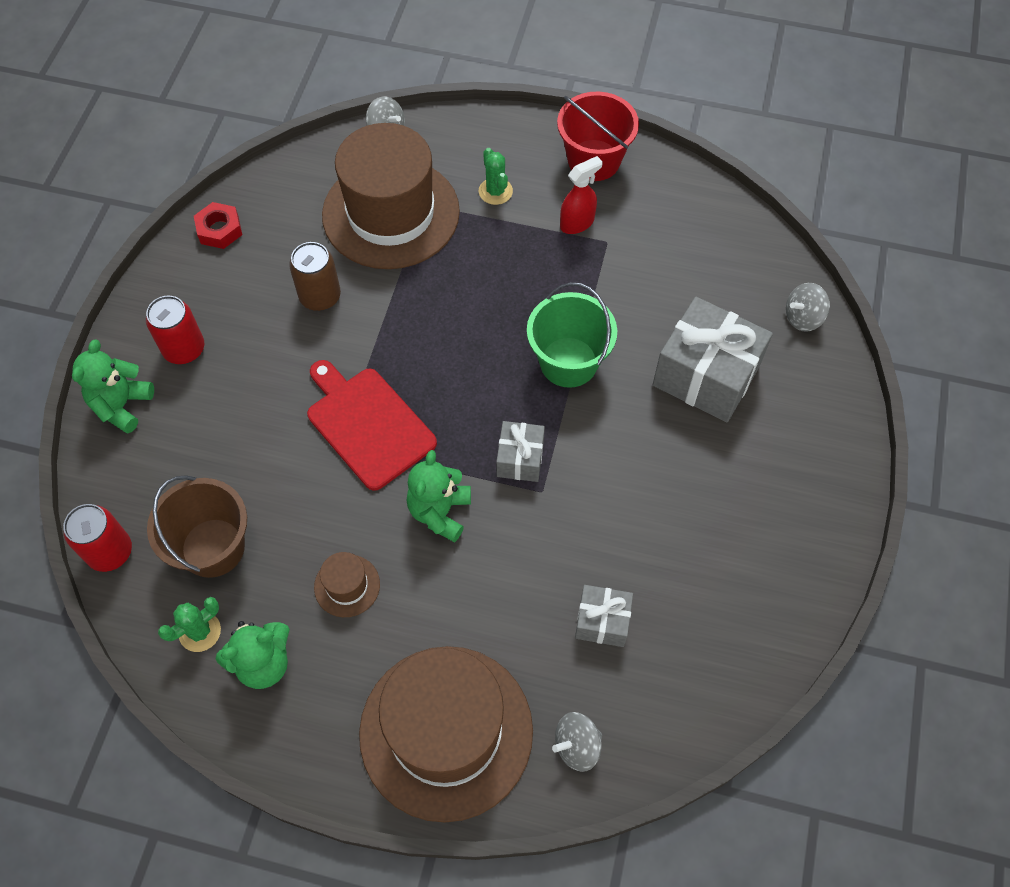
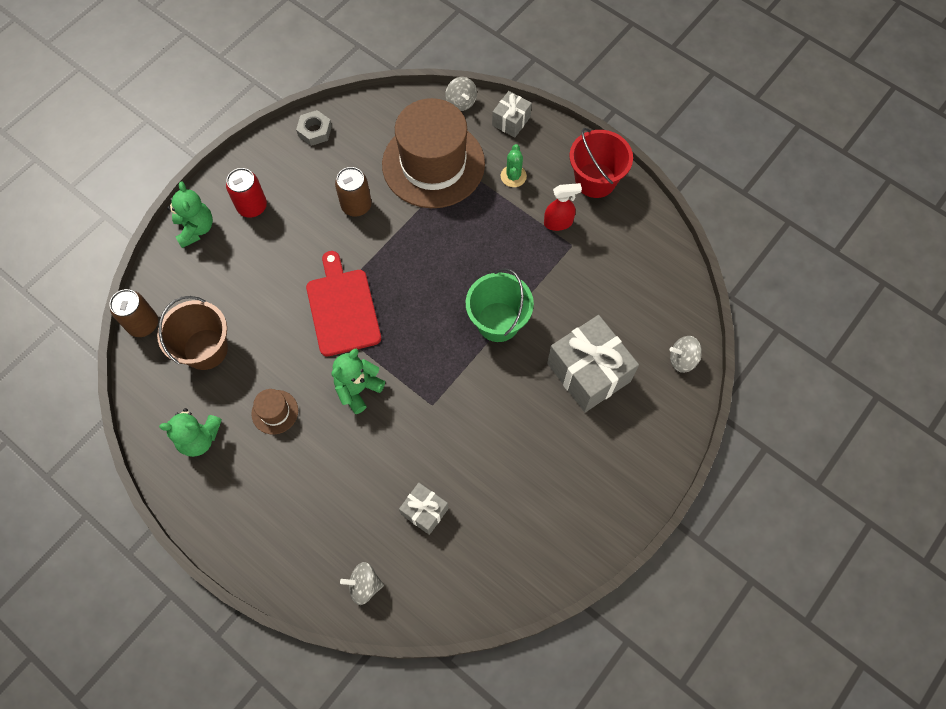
camera: 25 degrees right, 5 degrees up
(110, 552) = (143, 324): red can -> brown can
(122, 405) = (196, 229): green teddy bear -> green teddy bear turned 120 degrees clockwise
(200, 632) = (171, 400): green cactus -> none
(219, 230) = (315, 131): red nut -> grey nut
(446, 731) = (288, 536): brown hat -> none
(520, 459) = (429, 376): grey gift -> grey gift (511, 121)

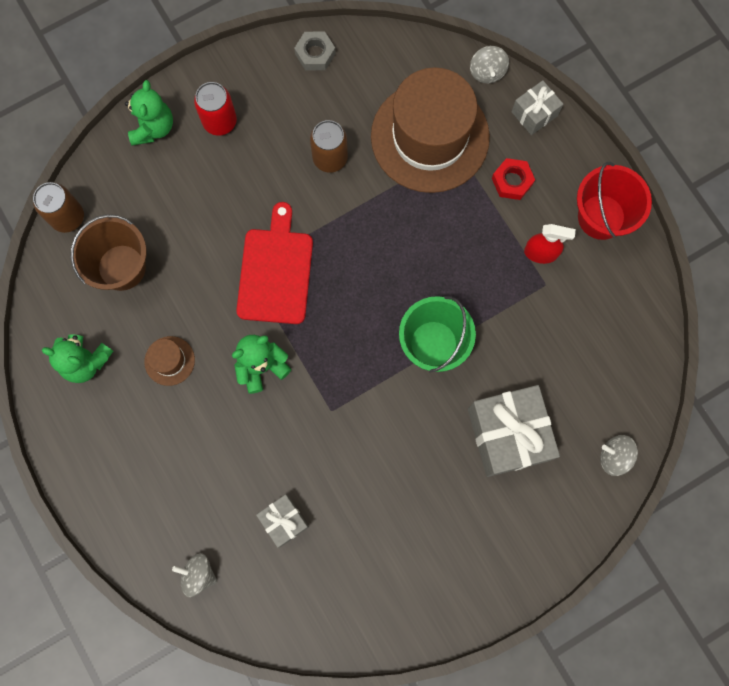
camera: 20 degrees right, 10 degrees up
(513, 176) = (512, 181): green cactus -> red nut

